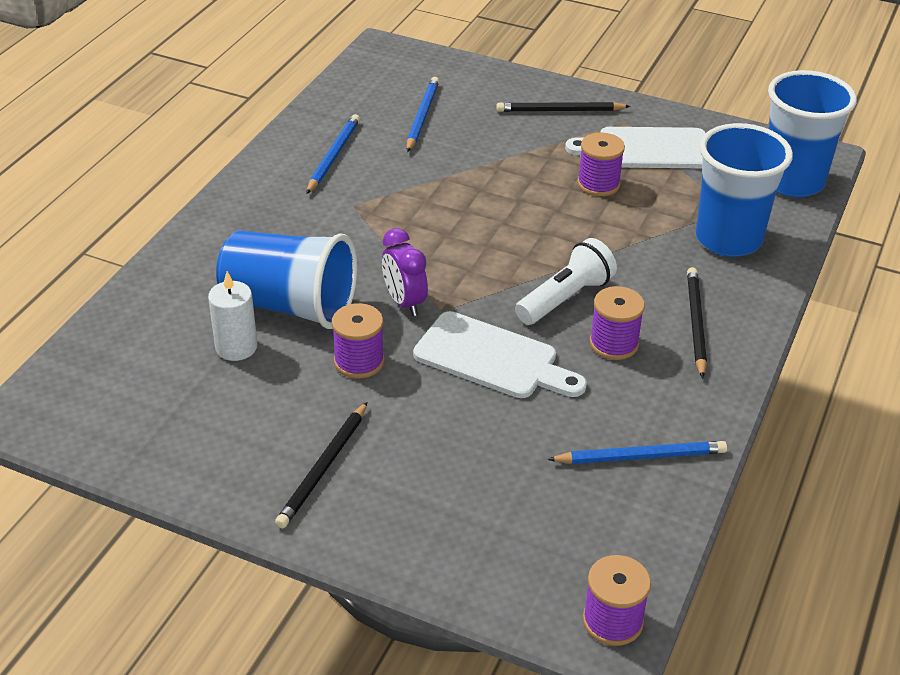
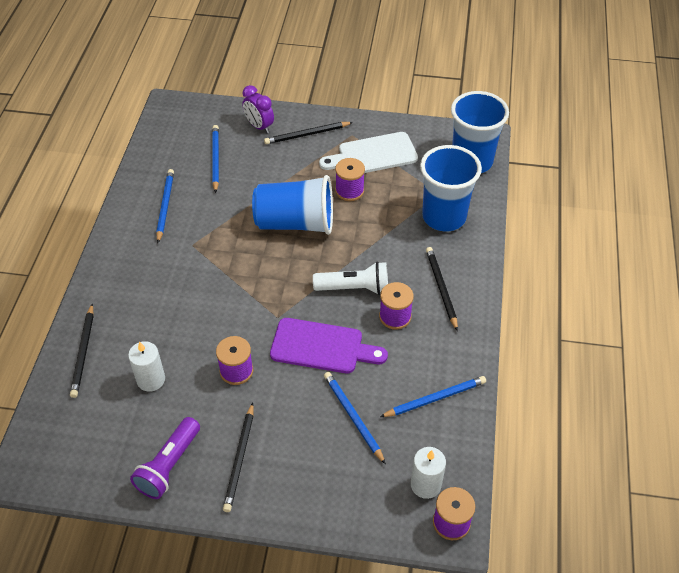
camera: 15 degrees left, 10 degrees up
(158, 297) = (83, 352): none -> black pencil
(221, 453) = (169, 465): none -> purple flashlight
(290, 306) = (176, 337): blue cup -> blue cup (295, 223)
(404, 302) = (251, 316): purple clock -> purple clock (259, 126)
(492, 358) = (322, 347): white cutting board -> purple cutting board
(508, 453) = (353, 417): none -> blue pencil
(565, 298) = (354, 288): white flashlight -> white flashlight turned 60 degrees clockwise
(589, 562) = (425, 484): none -> white candle

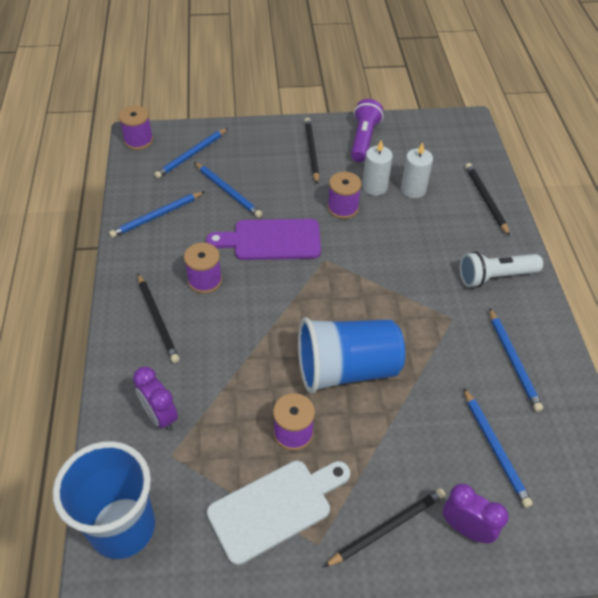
camera: 165 degrees right, 0 degrees up
(354, 288) = (254, 302): white flashlight -> white flashlight (495, 276)
(386, 483) = (191, 155): none -> blue pencil
(425, 484) = (160, 158): white candle -> white candle (374, 187)
(444, 217) = (160, 416): blue cup -> purple clock

